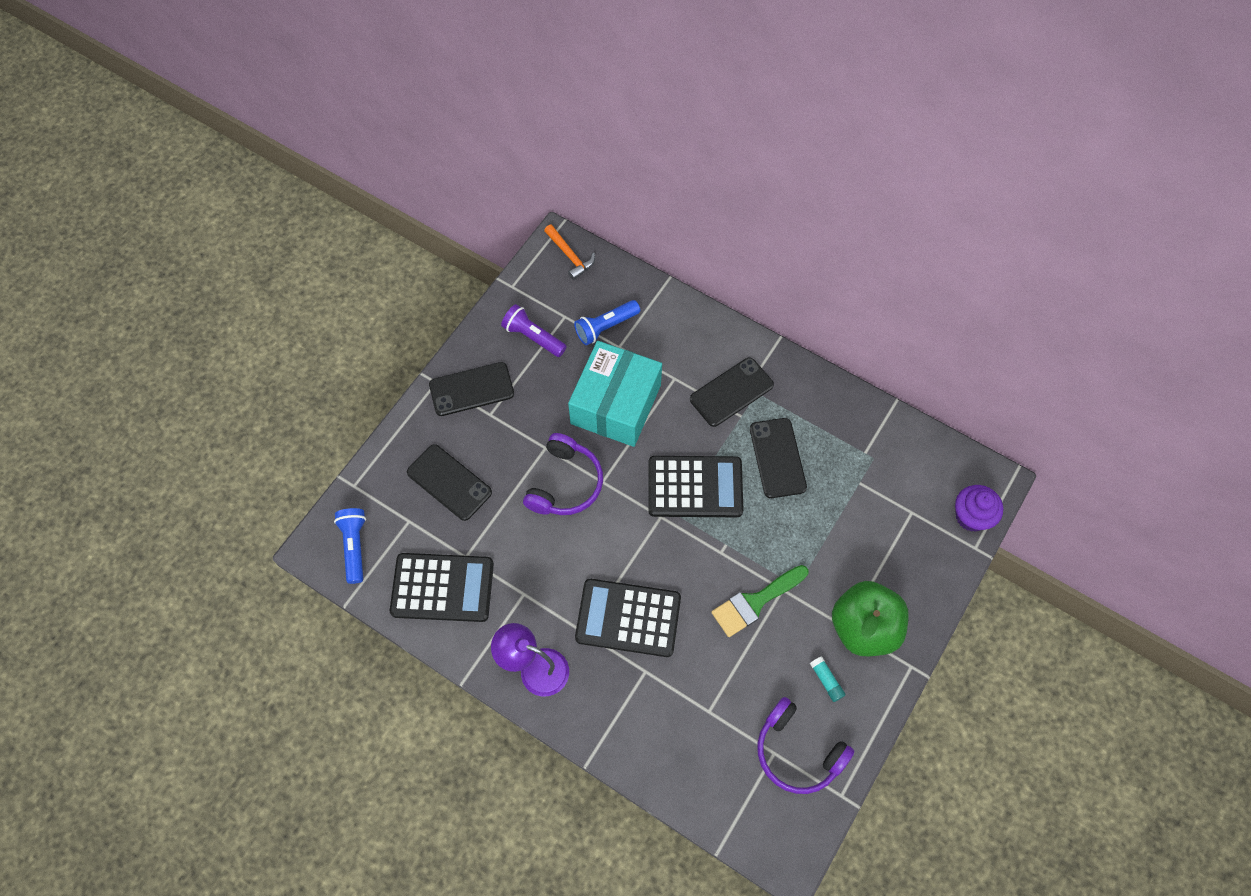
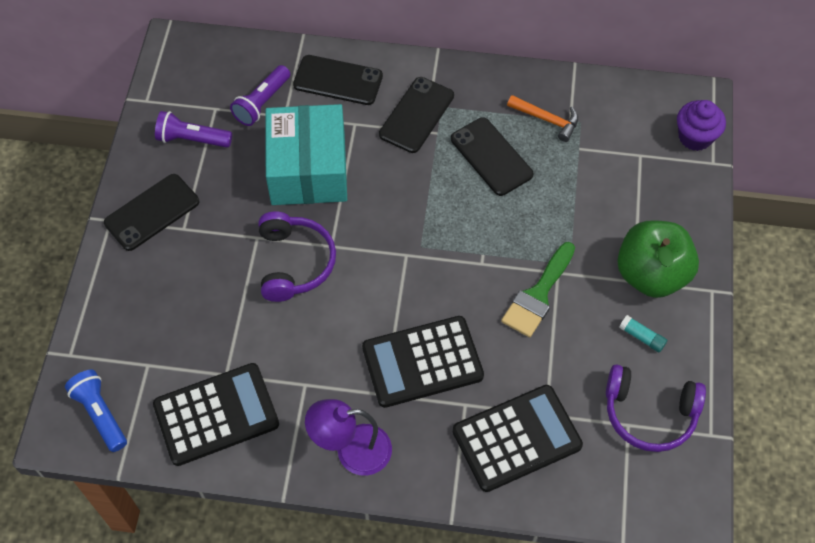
camera: 25 degrees left, 5 degrees down
(449, 482) = (173, 310): black phone -> black phone (338, 80)
(570, 256) = (192, 51): orange hammer -> orange hammer (547, 120)
(605, 327) = (262, 103): blue flashlight -> purple flashlight
(695, 487) = (426, 214): black calculator -> black calculator (517, 438)

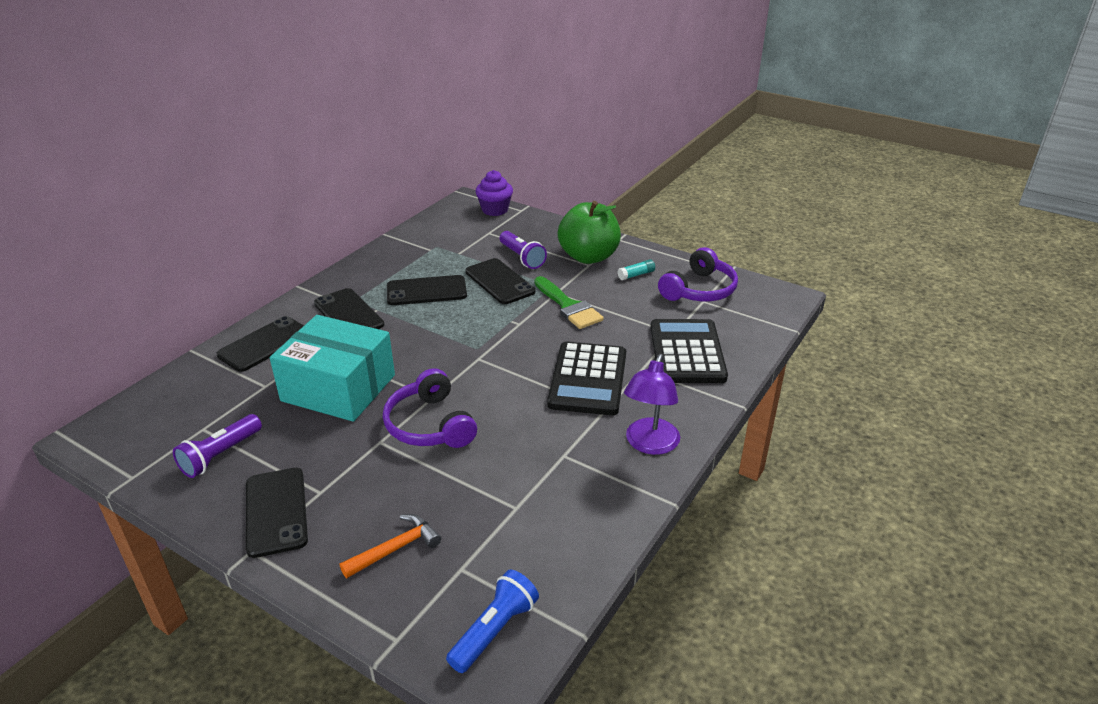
camera: 65 degrees left, 25 degrees down
(100, 414) = (494, 630): blue flashlight -> blue flashlight turned 135 degrees clockwise
(216, 414) = (557, 528): black calculator -> none
(262, 103) = (234, 396): purple flashlight -> purple flashlight (522, 258)
(294, 263) = (430, 425): purple headphones -> purple headphones turned 135 degrees counterclockwise
(547, 120) = (420, 258): orange hammer -> orange hammer (396, 549)
(547, 212) = (500, 282): none -> black phone

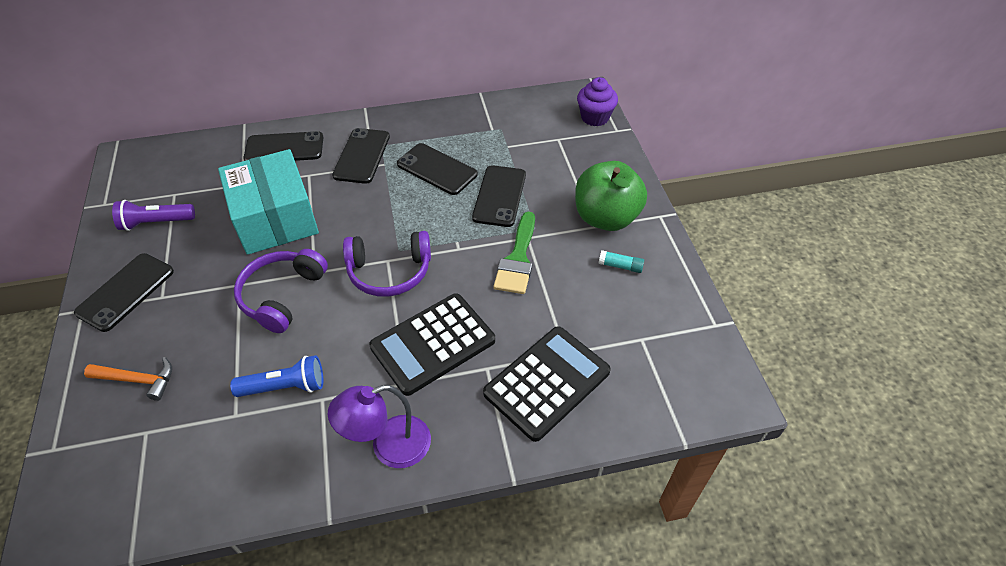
camera: 45 degrees right, 15 degrees up
(494, 630) = (98, 500): blue flashlight -> blue flashlight (285, 387)
(522, 258) = (549, 182): purple flashlight -> none
(699, 290) = (655, 324): purple headphones -> purple headphones (389, 272)

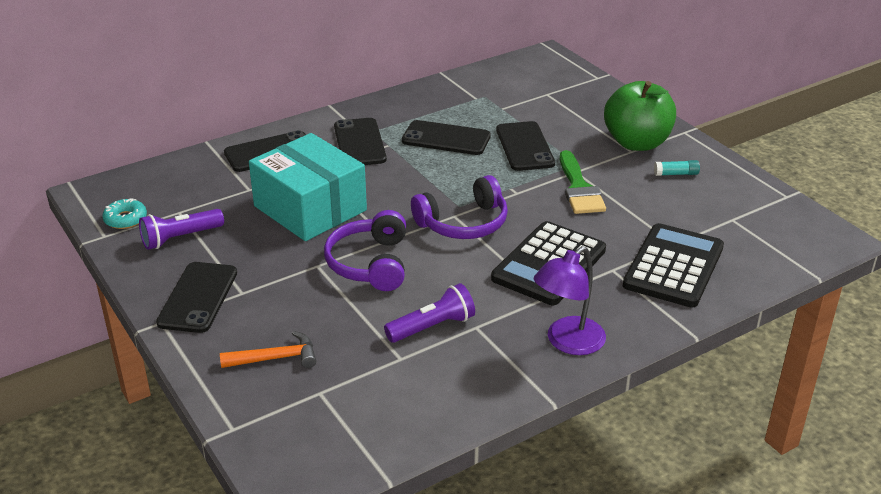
camera: 20 degrees left, 15 degrees down
(130, 191) = (125, 219): none -> turquoise donut
(285, 387) = (432, 327): blue flashlight -> purple flashlight
(595, 117) = (569, 71): purple cupcake -> none

